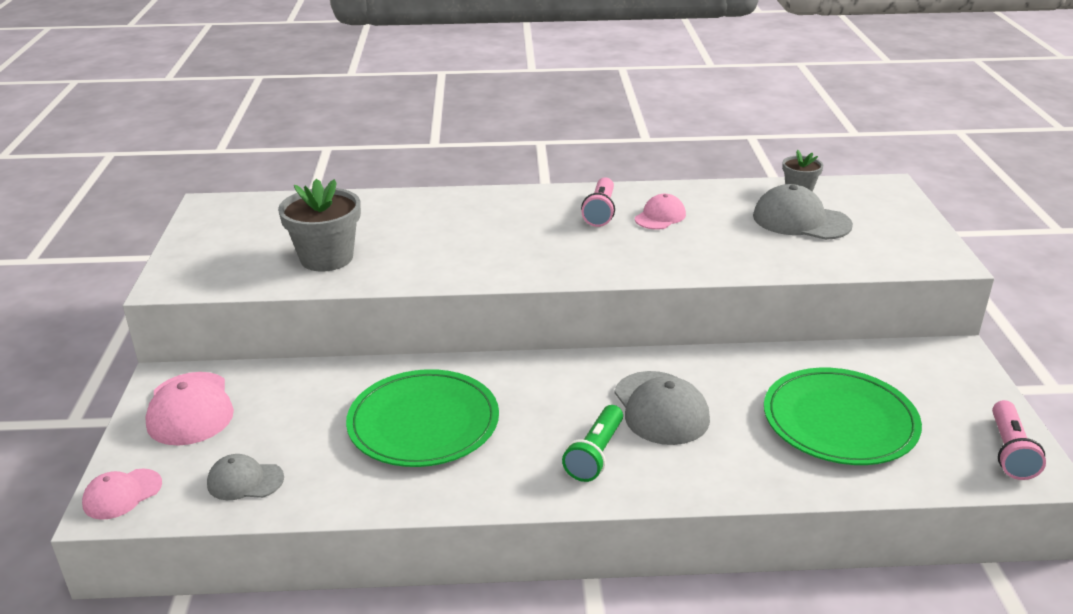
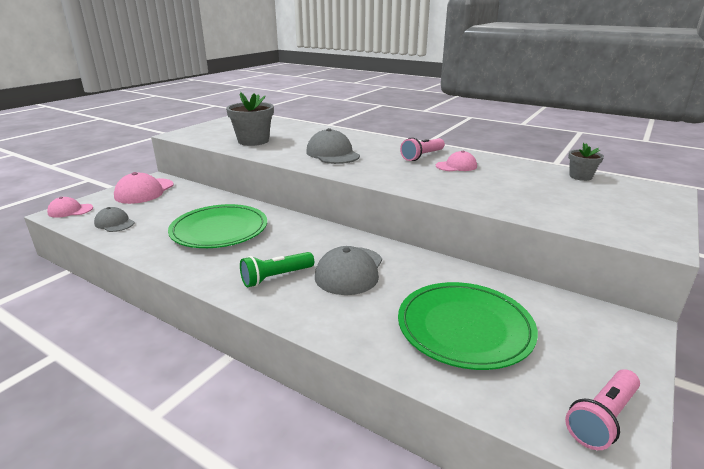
camera: 35 degrees right, 5 degrees down
(801, 220) = (557, 190): grey cap -> grey cap (332, 154)

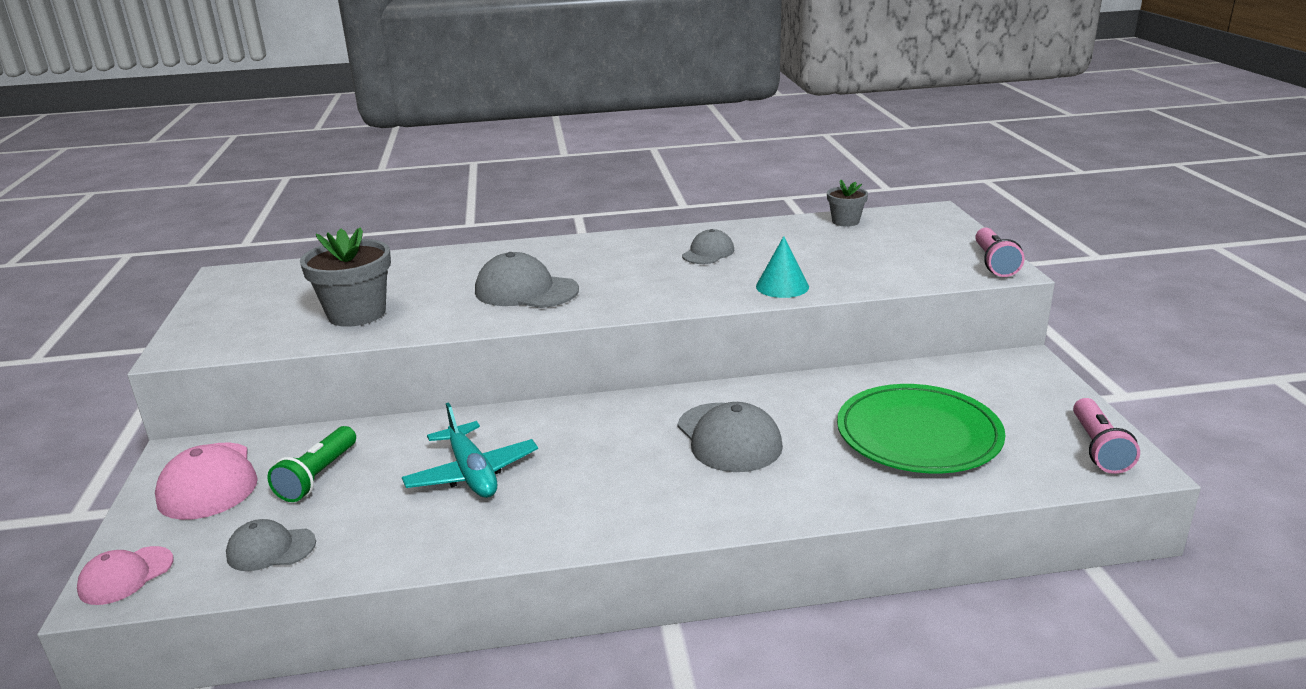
camera: 40 degrees left, 0 degrees up
(219, 230) = (472, 473): green plate -> turquoise plane
(276, 277) = (663, 488): green flashlight -> green flashlight (318, 476)
(422, 156) = (646, 253): pink flashlight -> pink flashlight (994, 263)
(456, 166) = (708, 253): pink cap -> grey cap
(466, 195) = (782, 286): none -> turquoise cone

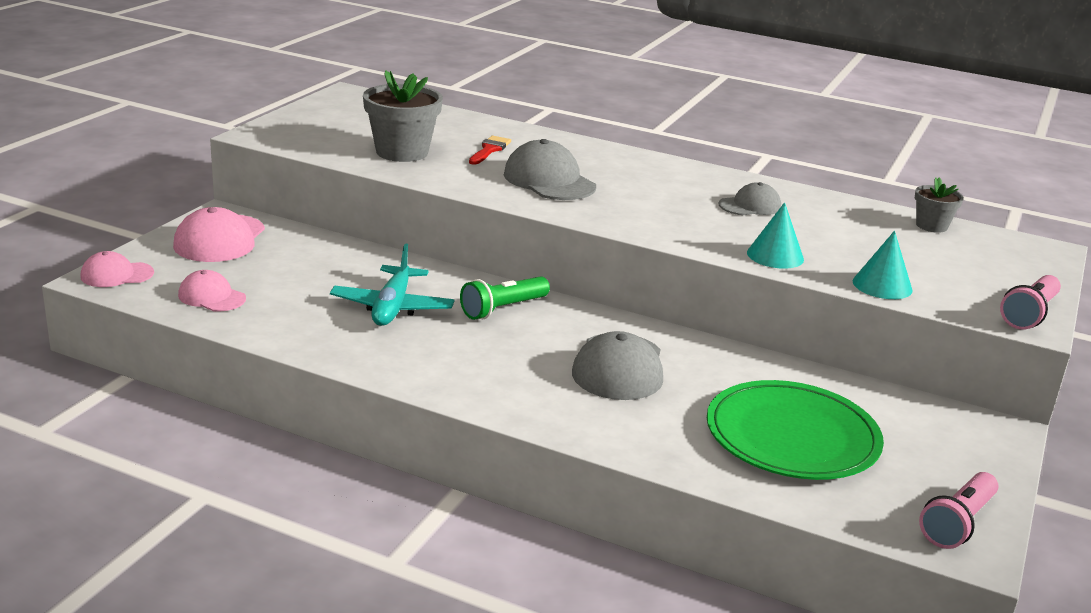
camera: 30 degrees right, 0 degrees up
(271, 549) = (211, 297): grey cap -> pink cap
(318, 476) = (289, 265): green flashlight -> green flashlight (503, 309)
(436, 282) = (489, 150): none -> red brush
(882, 280) = (882, 285): none -> turquoise cone

